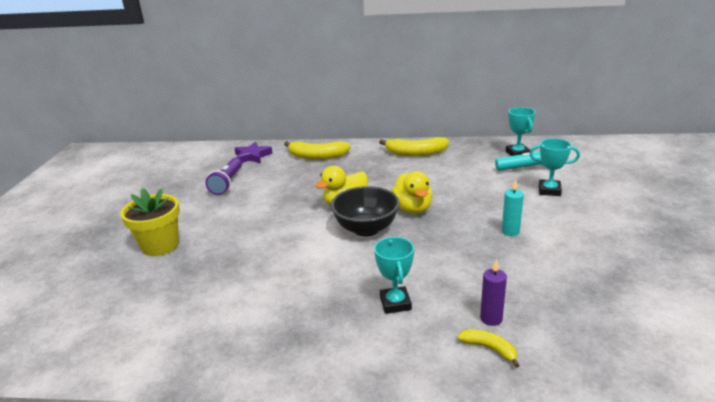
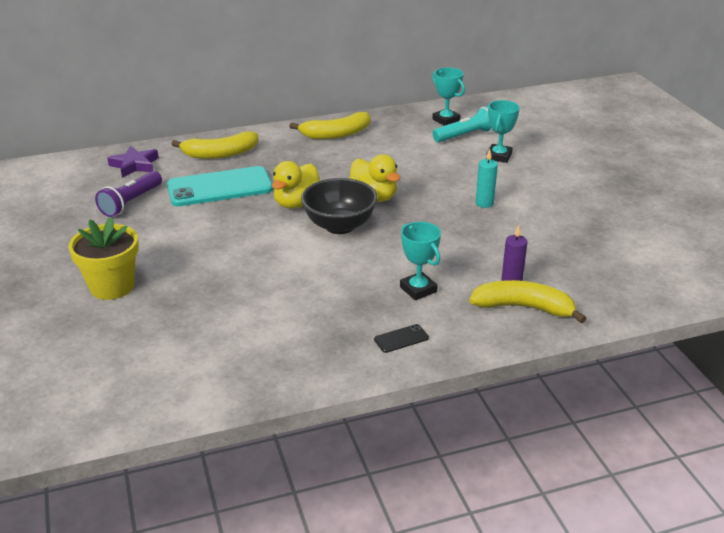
camera: 25 degrees left, 5 degrees up
(227, 183) = (131, 202): purple flashlight -> purple flashlight turned 45 degrees clockwise
(297, 181) = (220, 187): none -> turquoise phone
(346, 351) = (401, 339): none -> black phone
(489, 348) = (523, 308): yellow banana -> yellow banana, size x1.84
(549, 190) = (499, 156): turquoise trophy -> turquoise trophy turned 60 degrees counterclockwise

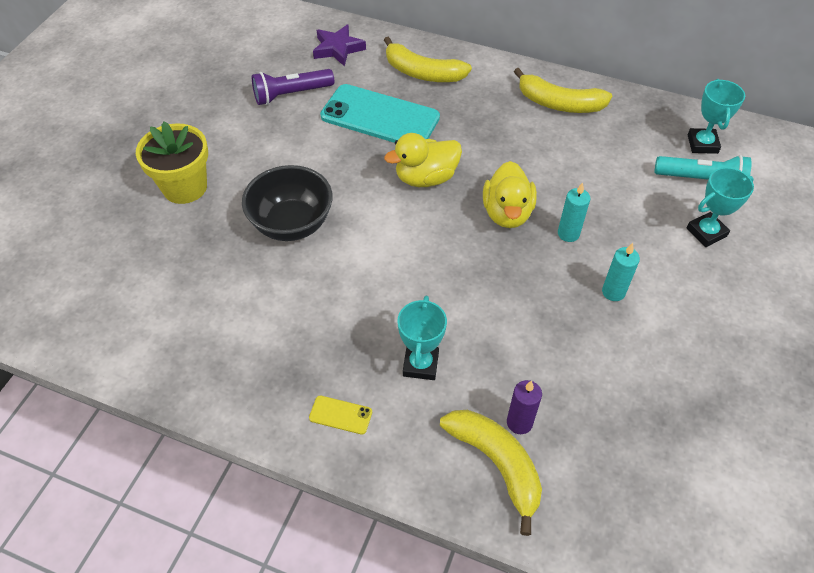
camera: 40 degrees right, 20 degrees up
(339, 226) = (434, 232): black bowl -> black bowl (292, 224)
(401, 339) = (340, 415): black phone -> yellow phone
(424, 190) = (568, 234): none -> turquoise candle

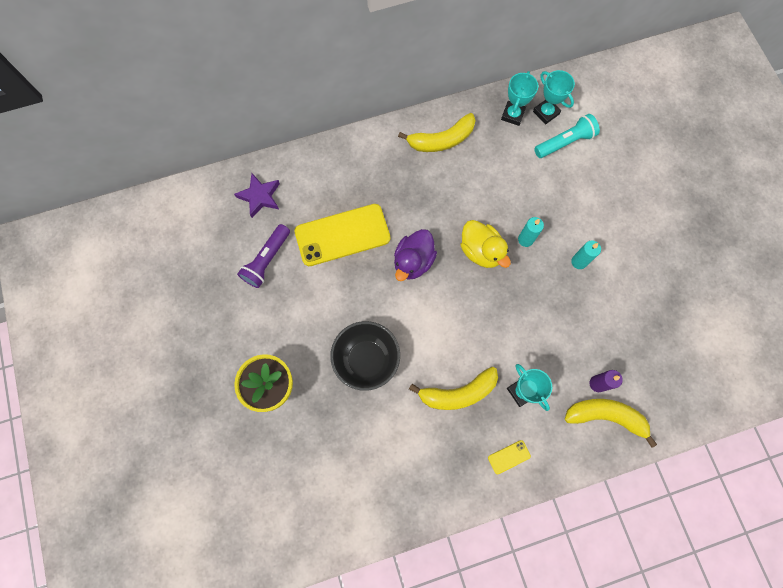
camera: 40 degrees left, 20 degrees up
(380, 117) = (342, 235): turquoise phone -> yellow phone
(422, 73) = (336, 176): yellow banana -> yellow banana (458, 393)
(426, 178) = (413, 262): yellow duck -> purple duck
(706, 232) = (594, 181): turquoise trophy -> turquoise trophy (512, 115)

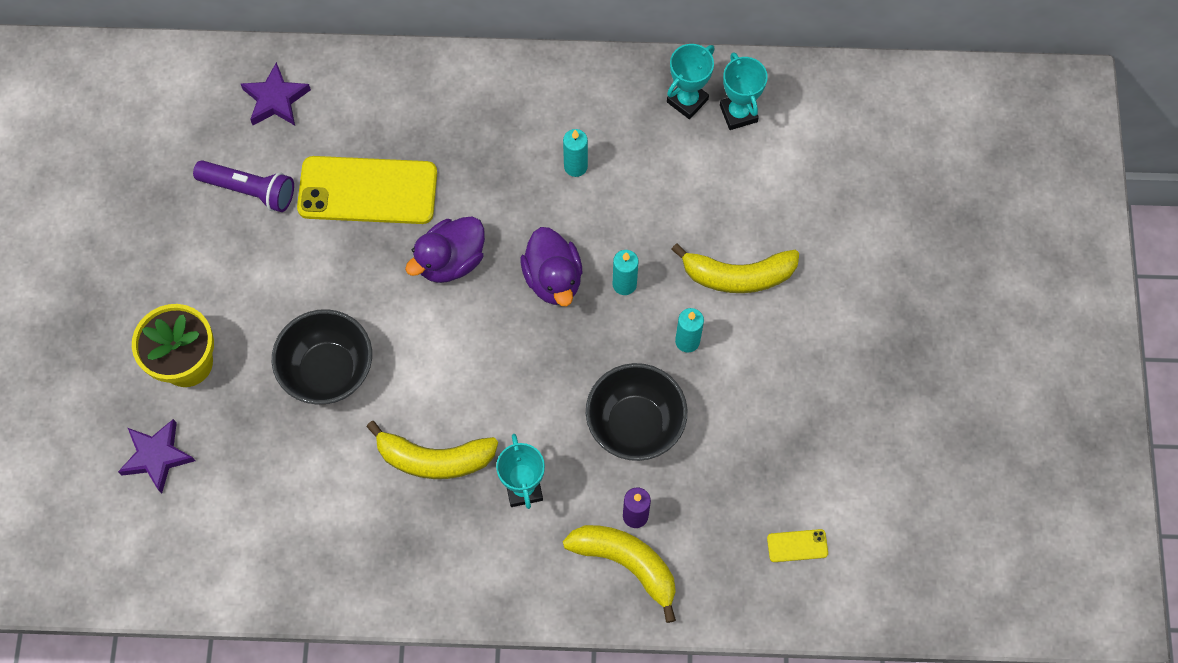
camera: 20 degrees right, 5 degrees down
(267, 260) = (249, 190): purple flashlight -> purple flashlight turned 120 degrees counterclockwise
(278, 458) = (157, 456): none -> purple star
(442, 140) = (567, 103): yellow banana -> yellow banana (738, 276)
(464, 177) = (575, 166): none -> turquoise candle
(481, 251) = (553, 279): yellow duck -> purple duck
(509, 457) = (467, 567): yellow phone -> yellow phone (797, 546)
(565, 142) = (746, 165): turquoise flashlight -> none
(571, 325) = (635, 424): none -> black bowl

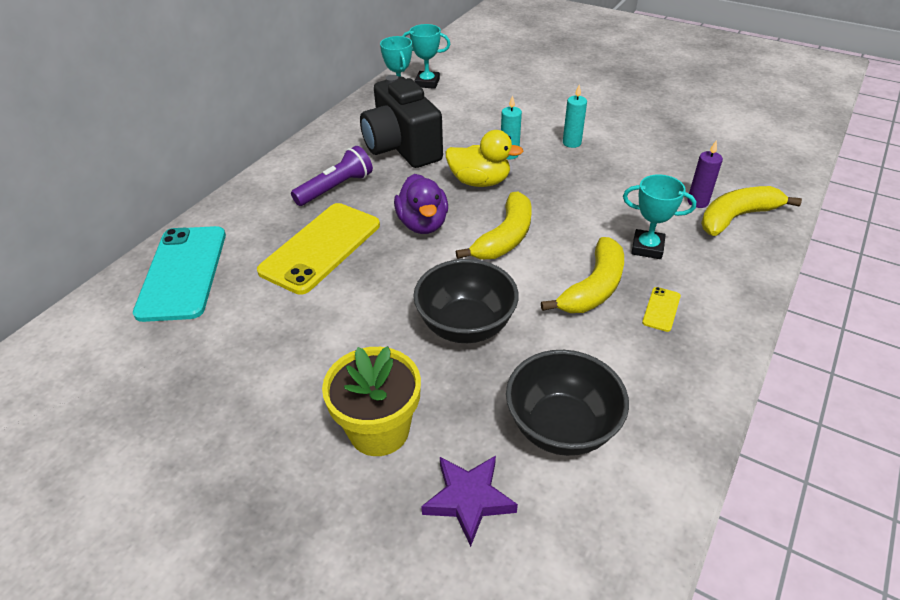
camera: 60 degrees left, 25 degrees down
(249, 190) = (246, 318): purple flashlight -> purple flashlight (335, 188)
(276, 99) = (183, 272): purple star -> turquoise phone
(553, 279) = (480, 182): purple duck -> yellow duck
(575, 166) = (402, 148): turquoise candle -> black camera
(635, 424) = (622, 181): black bowl -> black bowl (561, 427)
(738, 276) = (538, 113): yellow banana -> yellow banana (505, 237)
(797, 546) = (750, 145): yellow phone -> yellow phone (661, 309)

